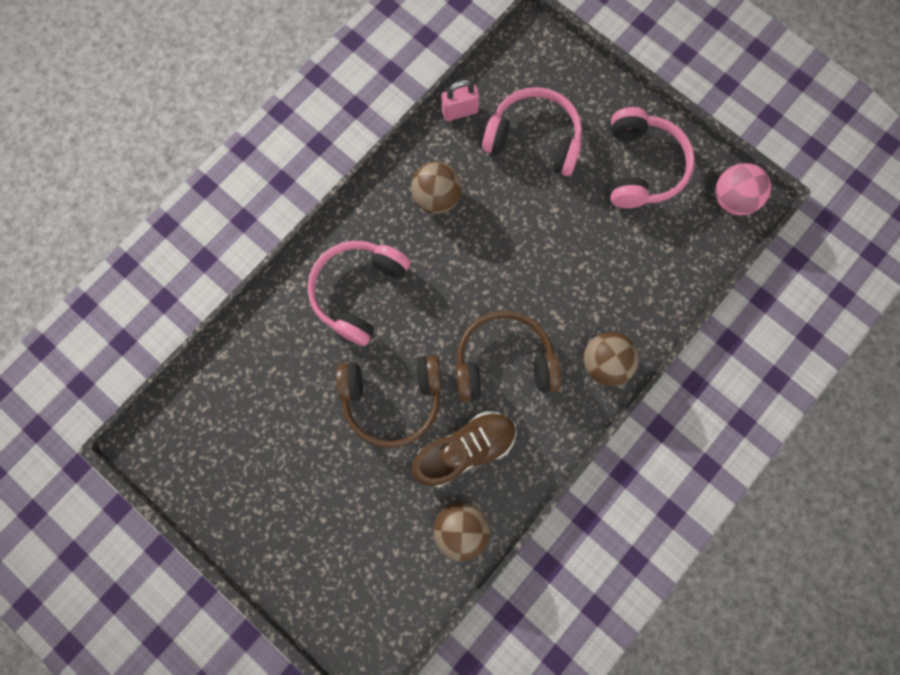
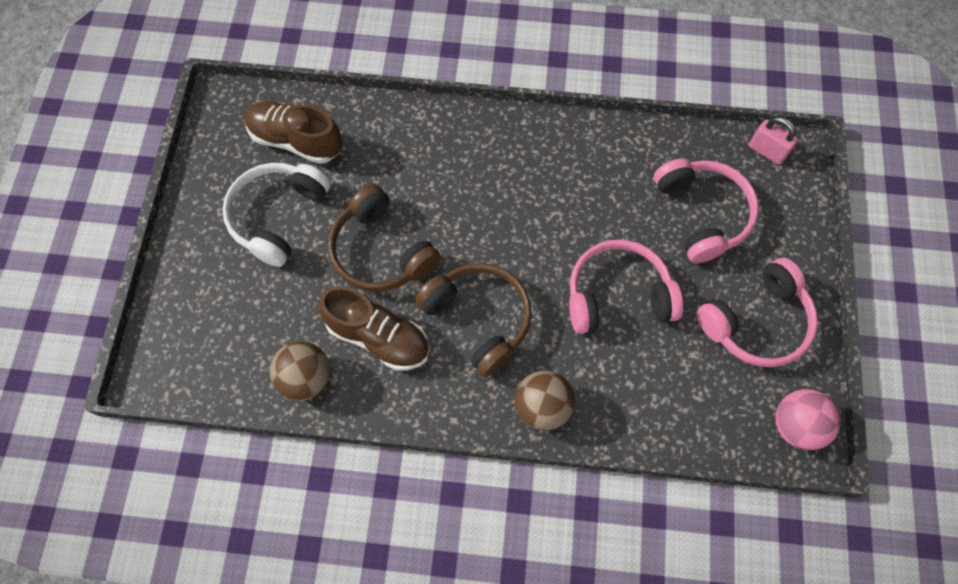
camera: 55 degrees right, 10 degrees down
(236, 404) = (296, 140): none -> brown shoe
(299, 463) = (278, 216): none -> white headphones
(358, 292) = (454, 167): pink headphones -> pink headphones (618, 296)
(436, 198) = (583, 172): brown ball -> none
(460, 111) = (675, 140): pink padlock -> pink padlock (767, 151)

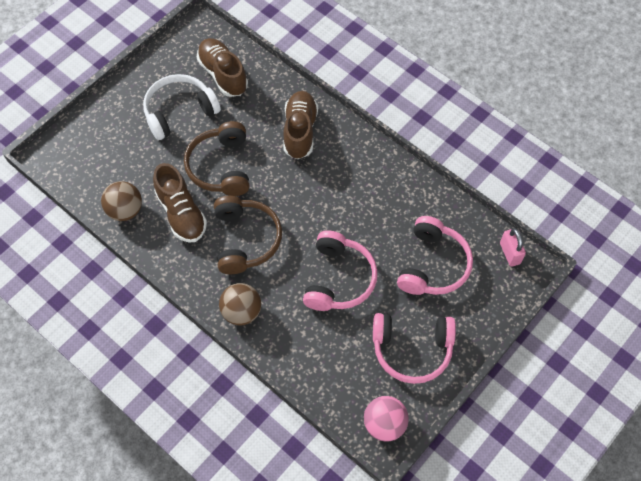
camera: 35 degrees right, 5 degrees down
(439, 154) = (300, 131): none -> brown shoe
(618, 296) = (338, 279): pink headphones -> pink headphones turned 75 degrees clockwise

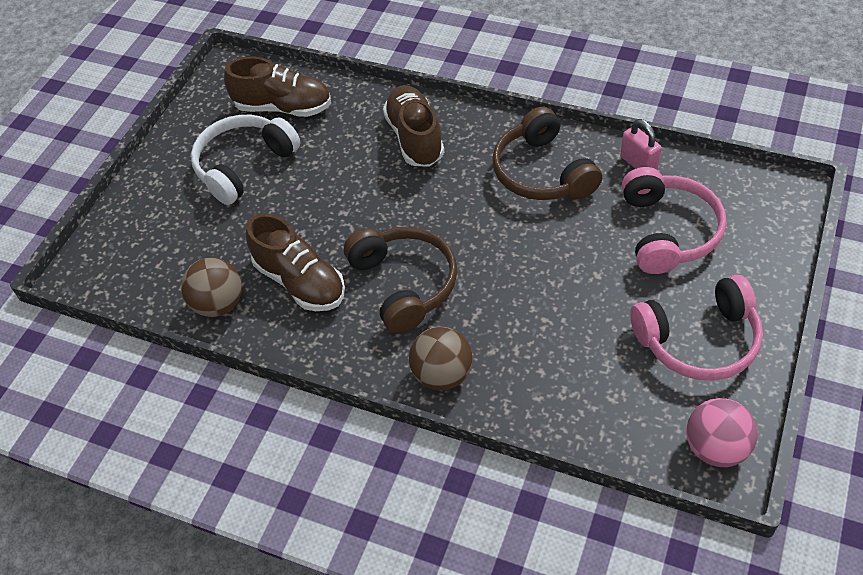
camera: 15 degrees left, 10 degrees down
(221, 166) = (329, 210): brown headphones -> brown headphones (542, 172)
(223, 74) = (283, 107): brown shoe -> brown shoe turned 150 degrees clockwise
(338, 279) = (554, 289): pink headphones -> none
(510, 253) = (756, 186): pink padlock -> pink padlock (638, 164)

